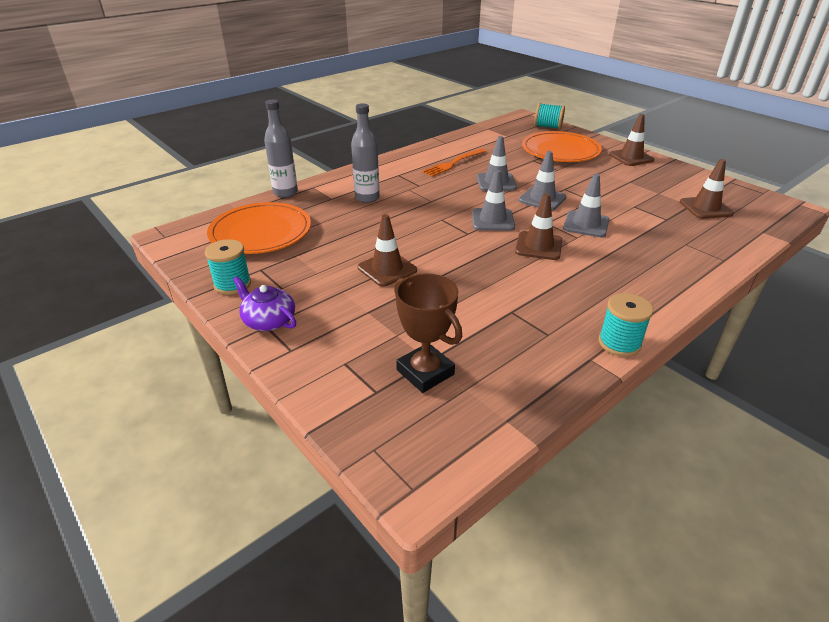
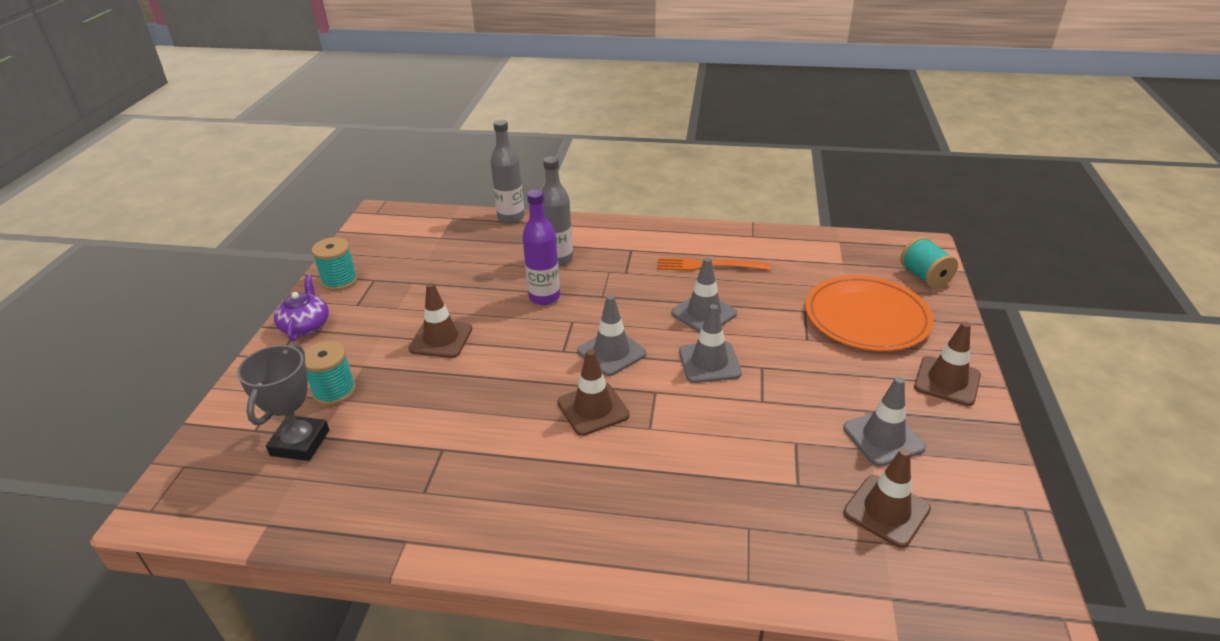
camera: 50 degrees right, 0 degrees up
(261, 232) = (430, 246): orange plate -> none
(401, 217) = (544, 297): none -> purple bottle
(425, 372) = (300, 443): brown trophy -> grey trophy
(586, 224) = (689, 422): grey traffic cone -> grey traffic cone (883, 438)
(619, 343) = (452, 552): turquoise spool -> turquoise spool (334, 391)

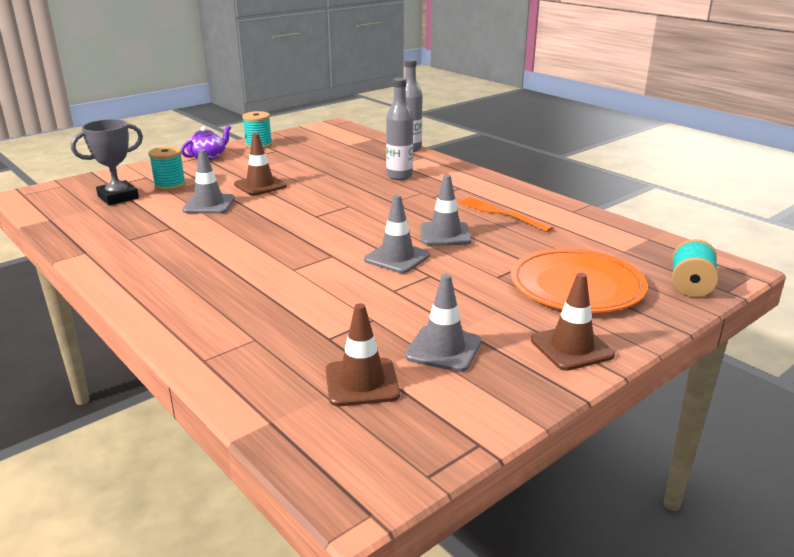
camera: 40 degrees right, 10 degrees down
(544, 297) = (355, 189): purple bottle -> none
(593, 409) = (279, 246): brown traffic cone -> none
(611, 352) = (343, 228): grey traffic cone -> grey traffic cone (209, 204)

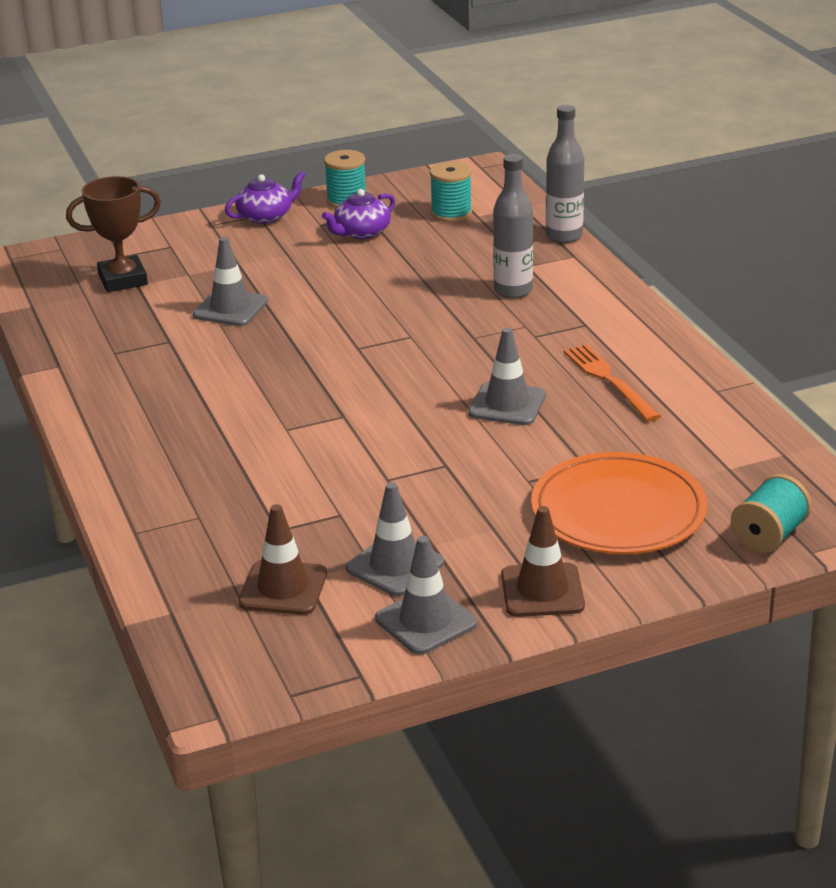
camera: 20 degrees right, 5 degrees up
(118, 197) = (123, 280): grey trophy -> brown trophy
(170, 185) = (194, 266): turquoise spool -> turquoise spool (451, 213)
(260, 185) = (311, 283): brown traffic cone -> none
(278, 158) = (361, 232): none -> purple teapot
(397, 258) = (421, 432): grey traffic cone -> grey traffic cone (426, 621)

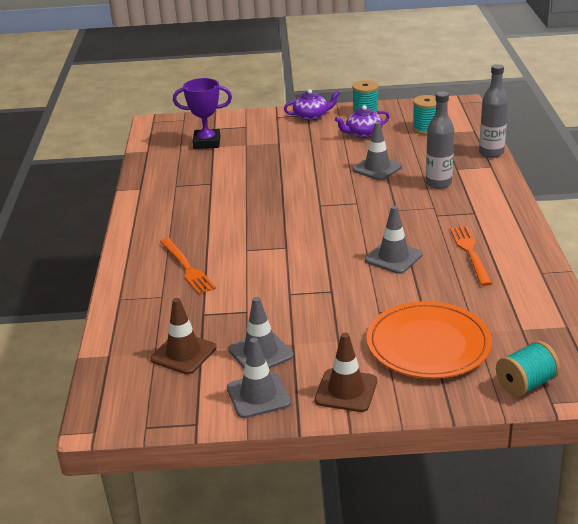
camera: 20 degrees right, 0 degrees up
(123, 280) = (207, 143): brown trophy -> purple trophy
(211, 470) = (187, 267): none -> orange fork
(230, 308) = (258, 169): grey traffic cone -> grey traffic cone (377, 168)

